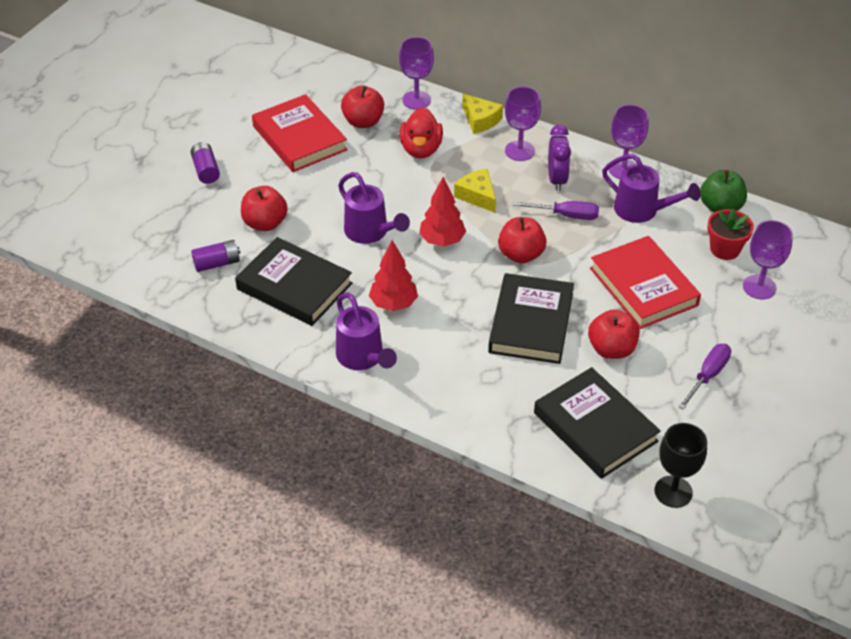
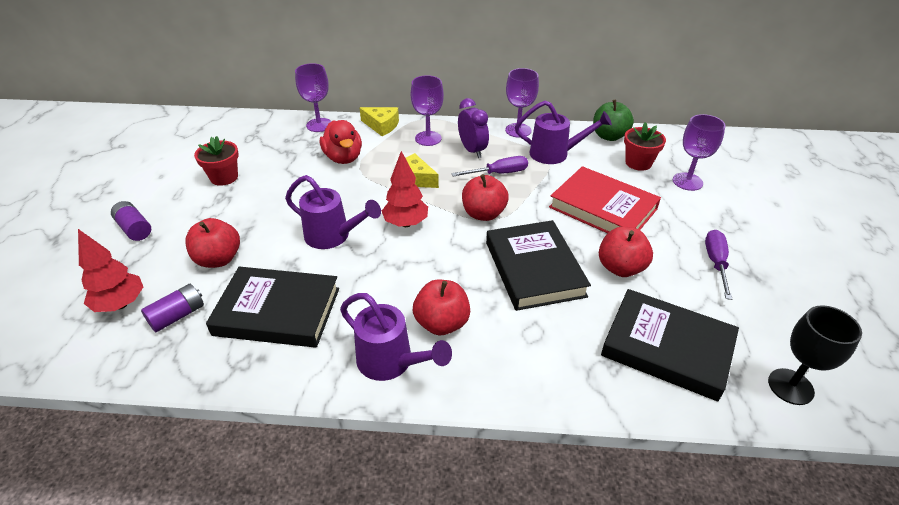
camera: 25 degrees left, 5 degrees down
(299, 138) = (224, 177): red book -> red flower pot
(363, 122) = (279, 151): red apple -> red apple (442, 323)
(393, 304) = (392, 295): red tree -> red tree (120, 304)

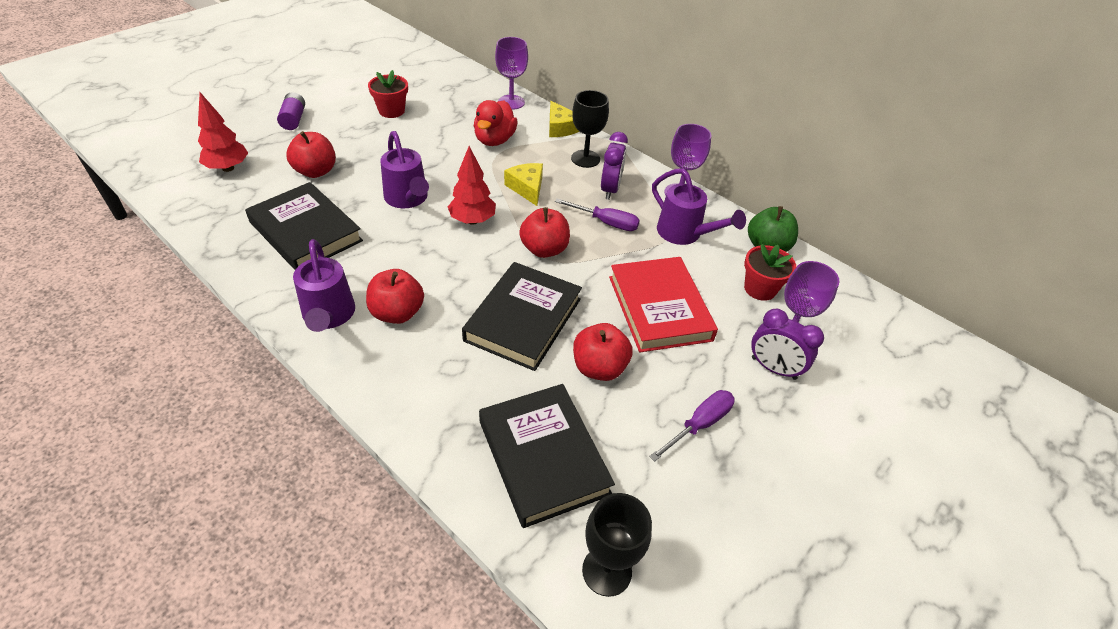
camera: 35 degrees right, 5 degrees up
(177, 316) = (248, 196): purple battery -> none
(428, 138) = (585, 159): purple goblet -> black goblet
(705, 204) = (773, 368): none -> purple clock

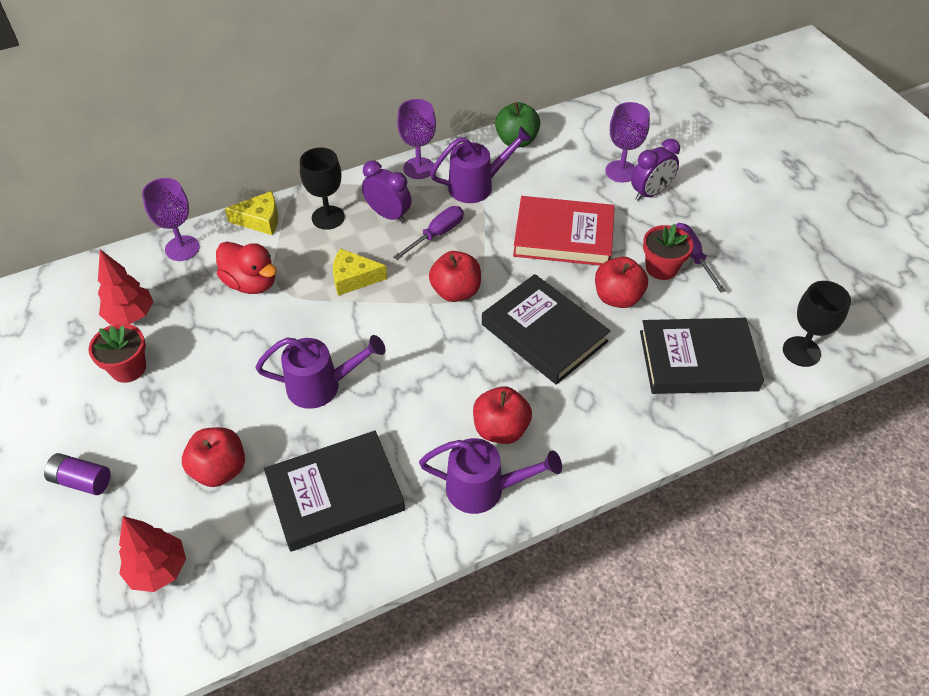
camera: 65 degrees left, 5 degrees up
(472, 220) = (386, 337): red tree -> red tree (131, 316)
(760, 289) = (564, 165): red flower pot -> red flower pot (661, 268)

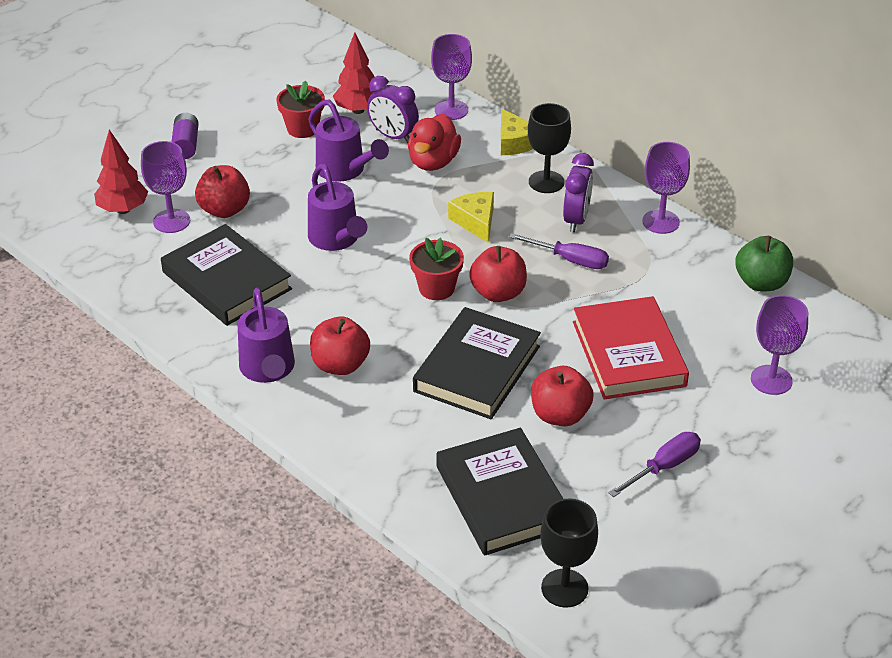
camera: 70 degrees right, 10 degrees down
(208, 524) = (171, 221): none -> purple goblet
(477, 186) = (663, 270): purple watering can -> purple watering can (345, 170)
(650, 193) = (750, 412): purple clock -> purple clock (393, 136)
(661, 268) = (628, 444): red flower pot -> red flower pot (436, 288)

